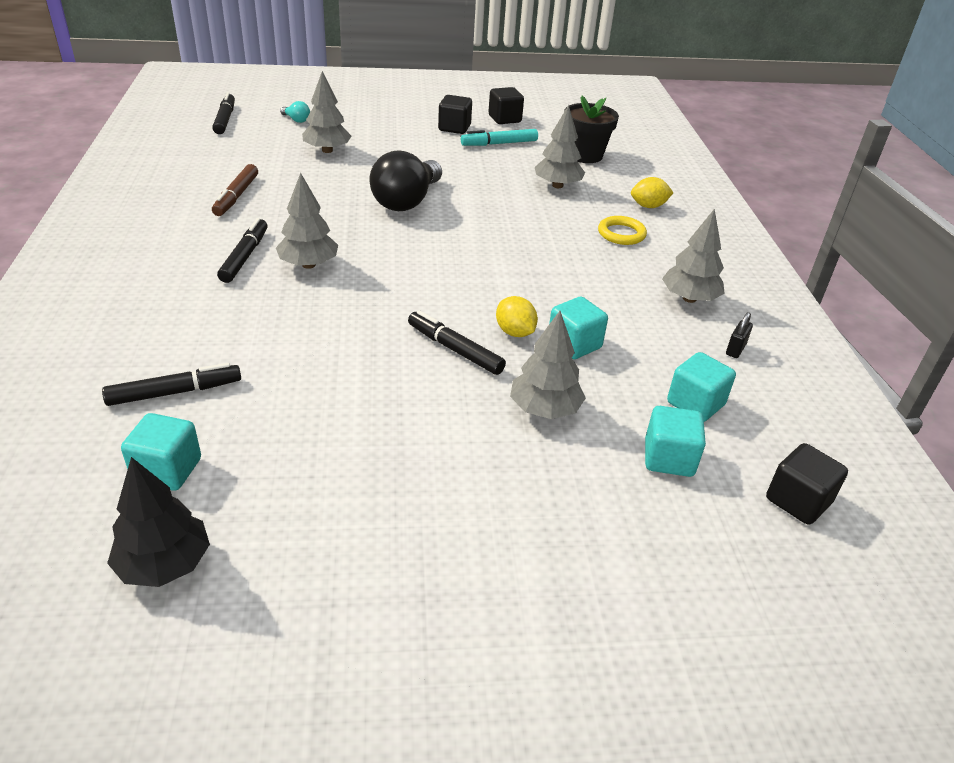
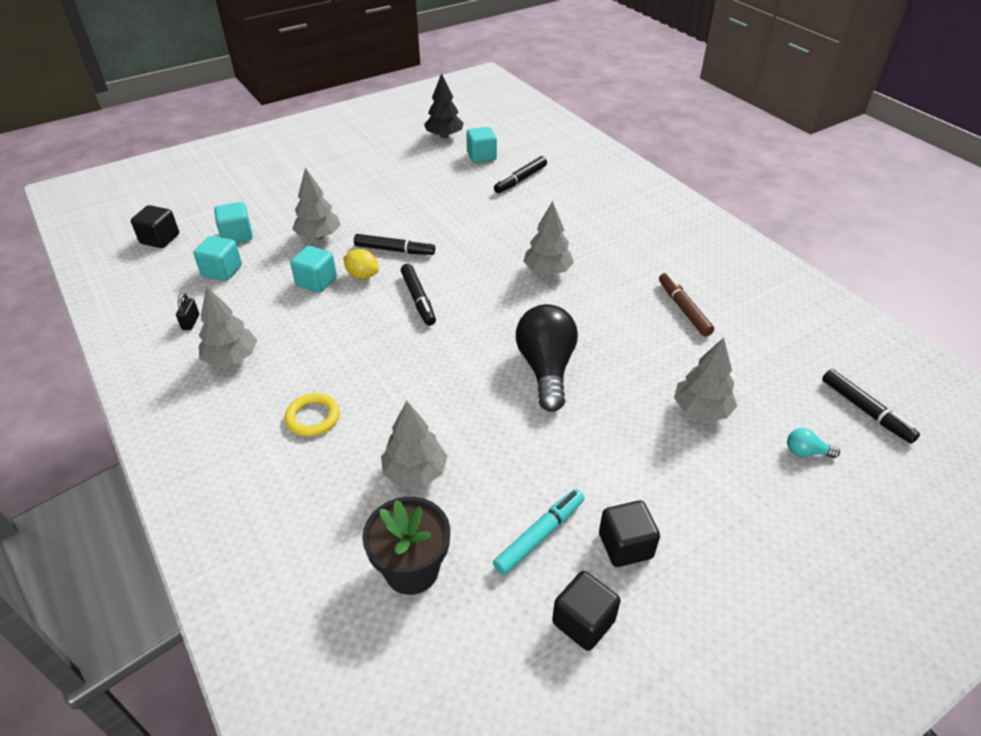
camera: 155 degrees right, 5 degrees up
(245, 257) = (596, 260): black marker -> black marker (418, 299)
(648, 206) = (293, 483): yellow lemon -> none

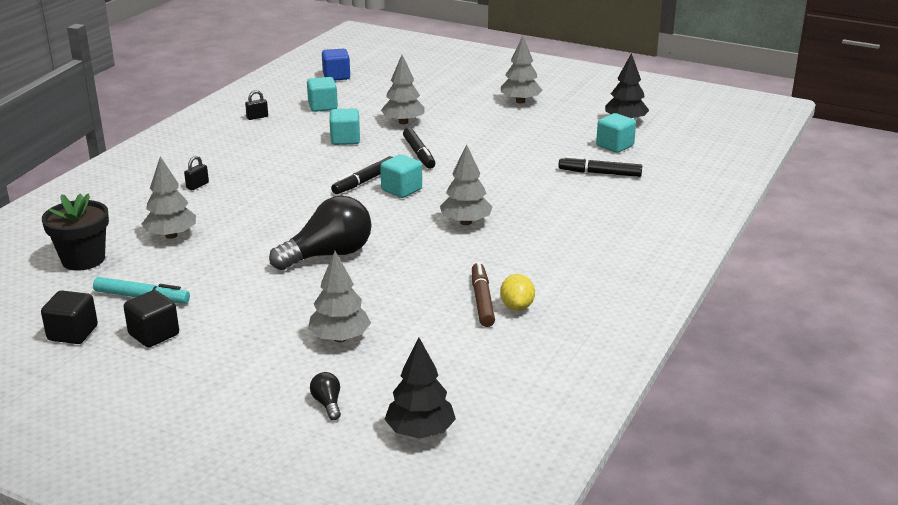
camera: 60 degrees right, 15 degrees down
(160, 239) = (336, 76): black cube -> blue cube
(231, 358) = (233, 141): grey tree -> grey tree (520, 101)
(237, 235) = (369, 97): turquoise cube -> turquoise cube (401, 190)
(313, 417) = (197, 185): yellow ring -> black padlock
(362, 275) = (371, 152): yellow lemon -> yellow lemon (517, 306)
(683, 309) = (482, 300): brown marker -> brown marker turned 45 degrees counterclockwise
(806, 452) = (327, 404): turquoise light bulb -> black light bulb
(865, 410) = (420, 432): black marker -> black tree

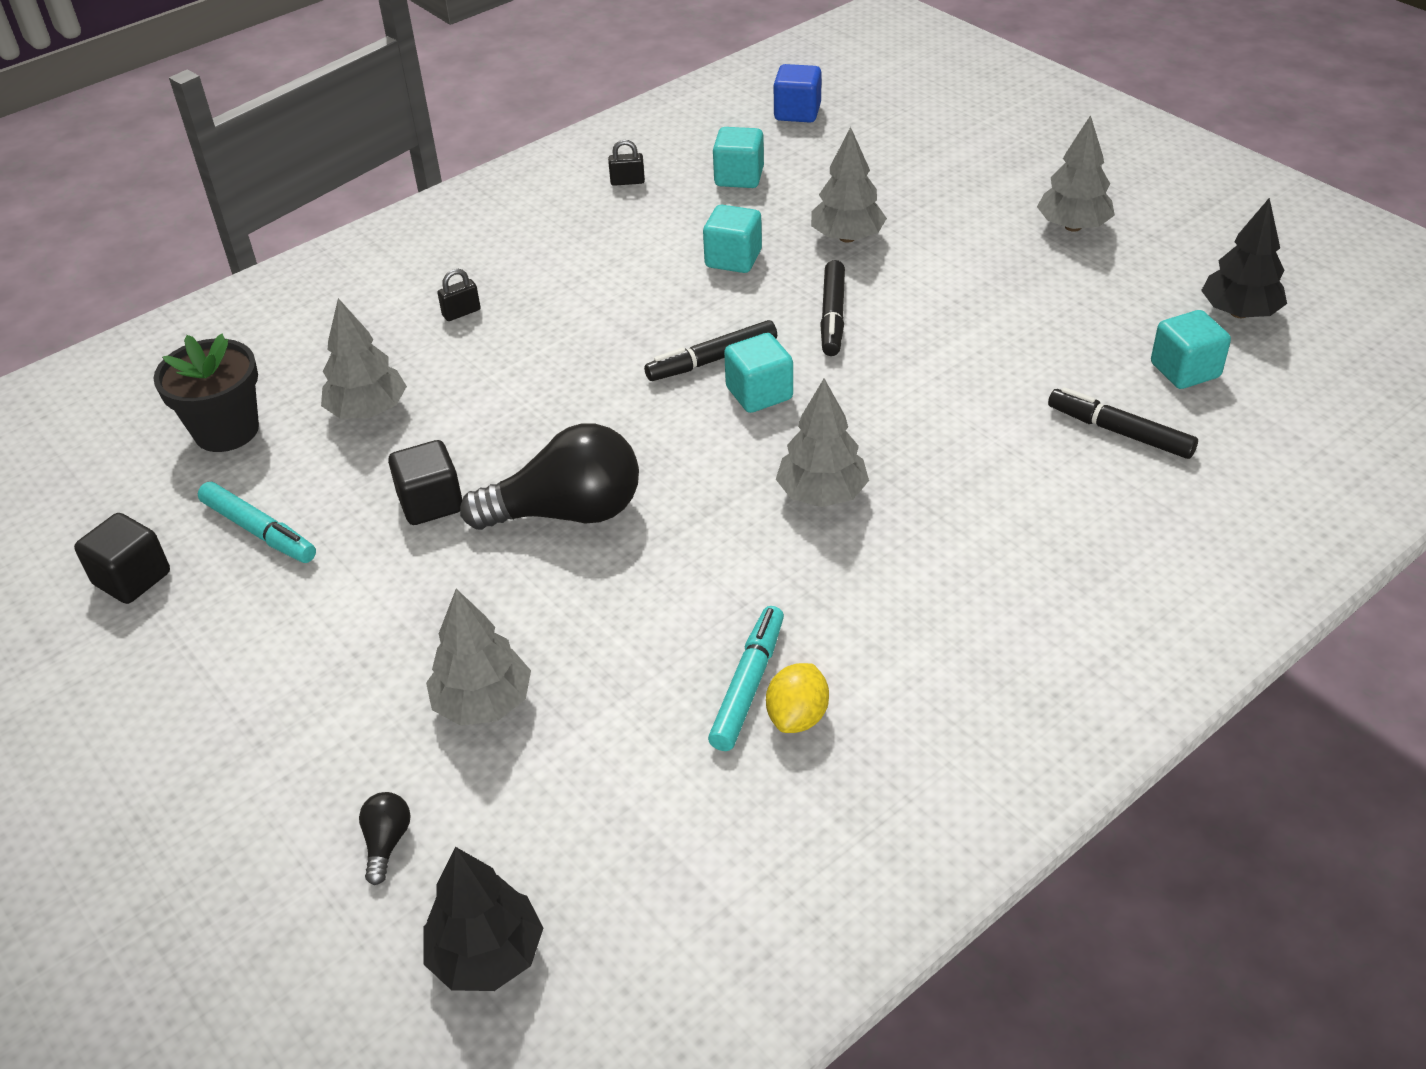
camera: 25 degrees right, 15 degrees up
(154, 334) = (232, 614): black cube -> black cube (431, 503)
(482, 300) = (748, 685): brown marker -> turquoise marker

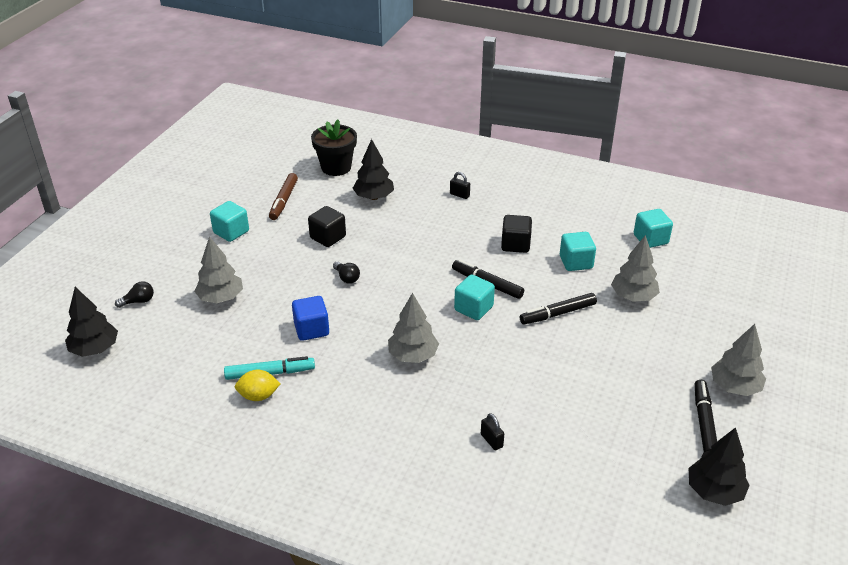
camera: 60 degrees right, 5 degrees down
(132, 578) = (240, 183): black cube -> black cube (515, 245)
(259, 531) = (283, 201): turquoise marker -> brown marker
(368, 411) = (374, 197): grey tree -> black tree
(567, 512) = (346, 278): black light bulb -> black light bulb, size x0.42
(627, 181) = (608, 204): black padlock -> black padlock (491, 440)
(797, 112) = (735, 239): blue cube -> blue cube (311, 329)
(1119, 432) = (547, 460): black marker -> black marker (704, 422)
(1185, 370) = (630, 477): turquoise cube -> turquoise cube (231, 232)

